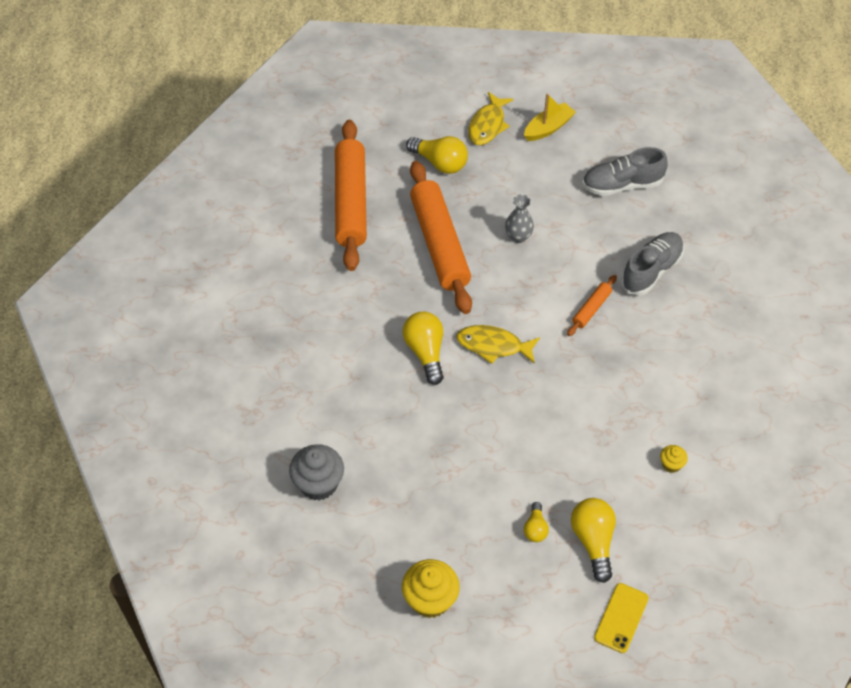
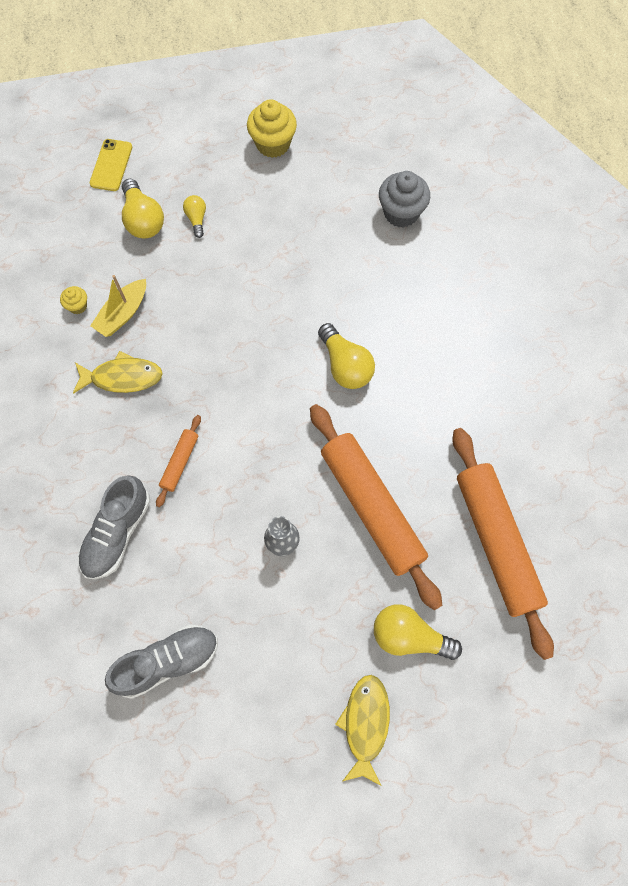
camera: 165 degrees right, 15 degrees up
(493, 346) = (277, 390): yellow fish -> yellow fish (122, 377)
(548, 128) = (282, 742): yellow boat -> yellow boat (123, 313)

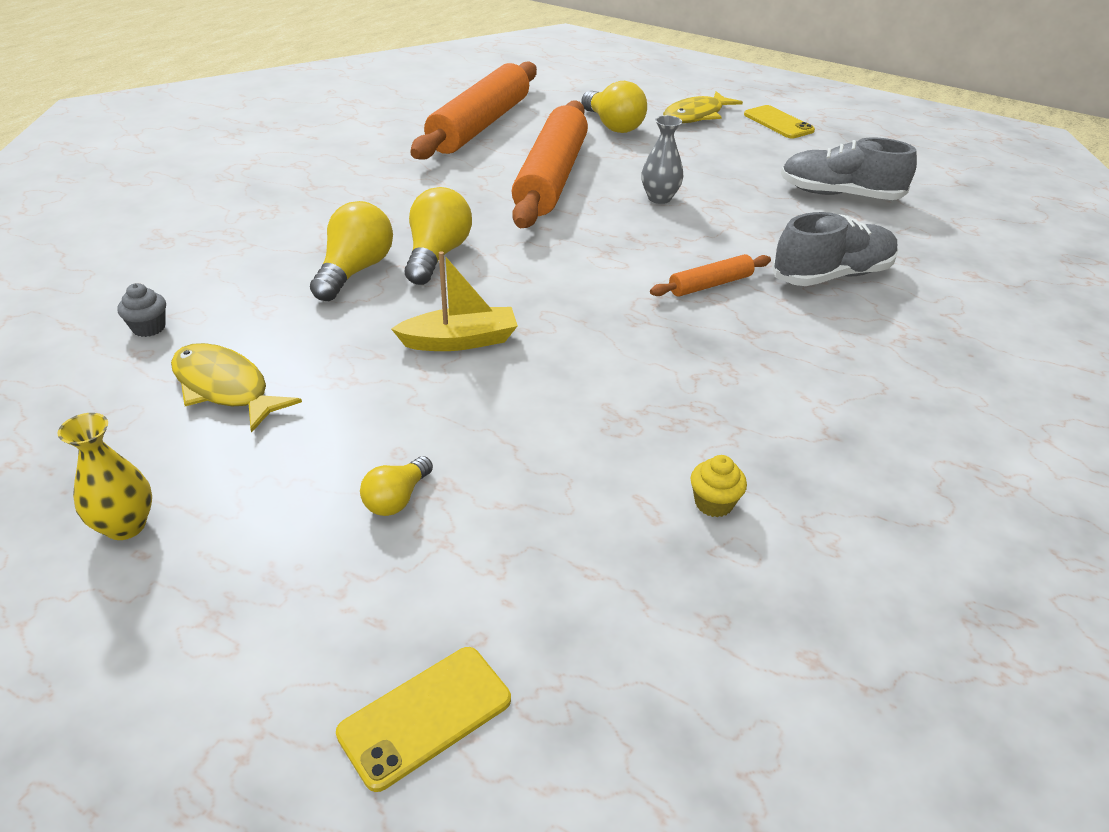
camera: 140 degrees left, 30 degrees down
(122, 377) = (714, 384): yellow fish -> yellow fish (225, 388)
(123, 313) = (648, 450): yellow boat -> yellow boat (460, 341)
(143, 220) = (480, 559): yellow light bulb -> yellow light bulb (355, 271)
(273, 144) = (125, 526): yellow cupcake -> yellow vase
(291, 775) = (778, 123): none -> yellow phone
(401, 213) = (149, 328): grey cupcake -> grey cupcake, size x0.51

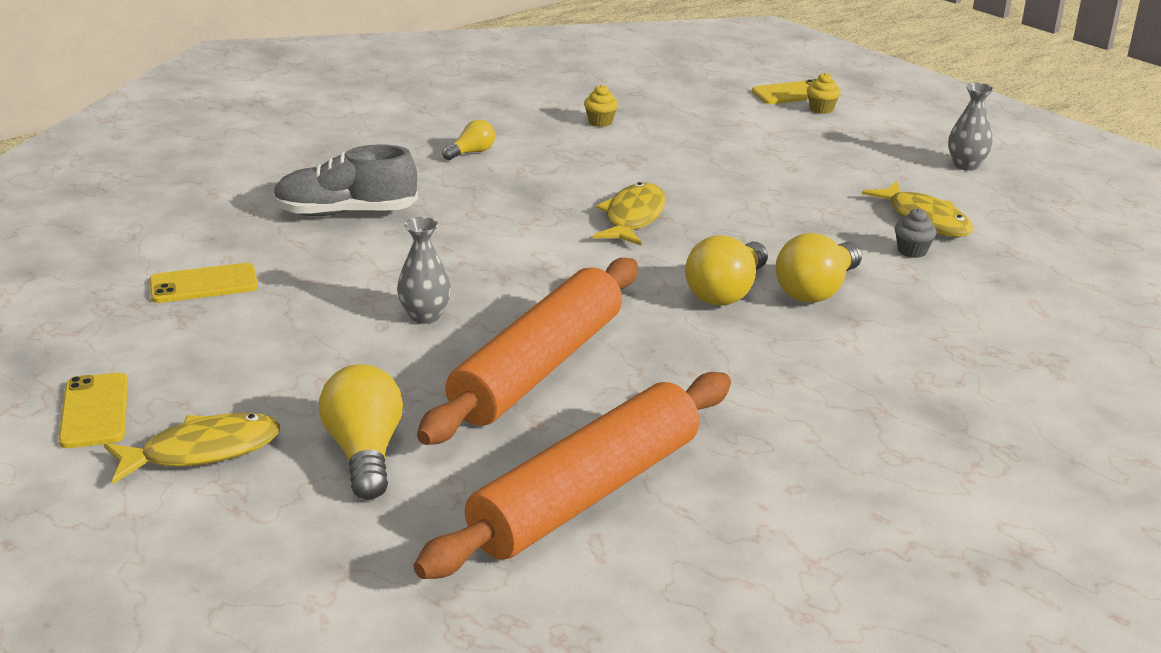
camera: 160 degrees left, 10 degrees down
(125, 526) = (966, 165): yellow vase -> grey vase
(149, 328) = (1010, 271): grey cupcake -> grey cupcake (912, 251)
(362, 658) = (821, 109): none -> yellow cupcake
(397, 499) = (796, 151): yellow light bulb -> yellow light bulb (471, 152)
(460, 341) = (728, 219): yellow boat -> none
(561, 323) = (633, 217): none -> yellow fish
(710, 285) = (470, 224): orange rolling pin -> none
(839, 195) = (204, 284): grey shoe -> yellow phone

